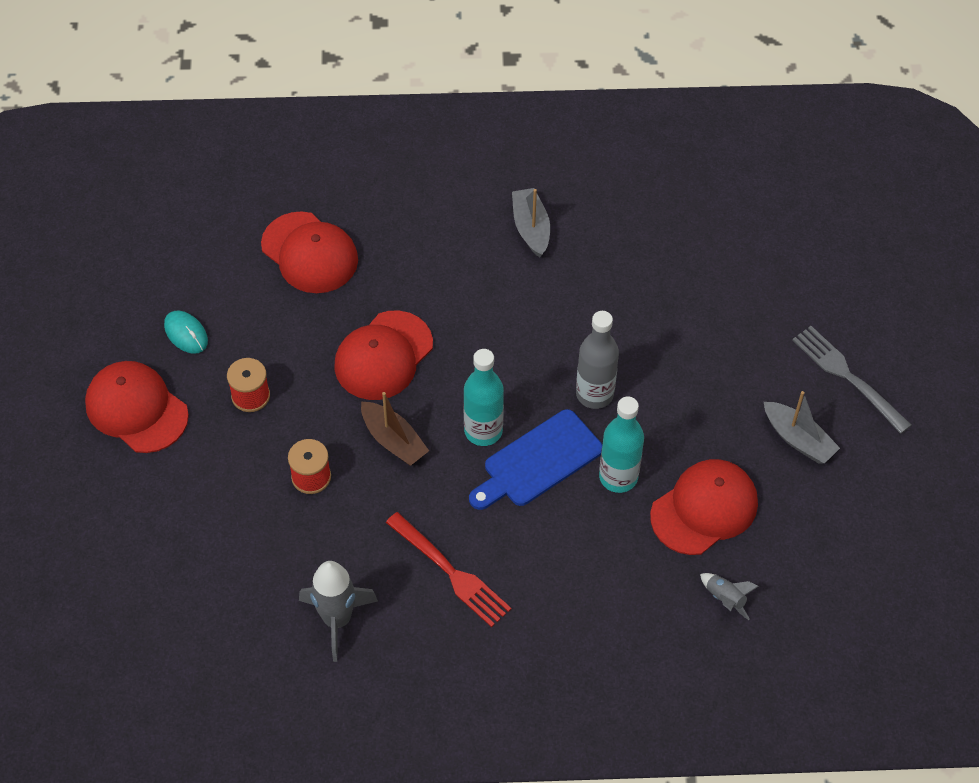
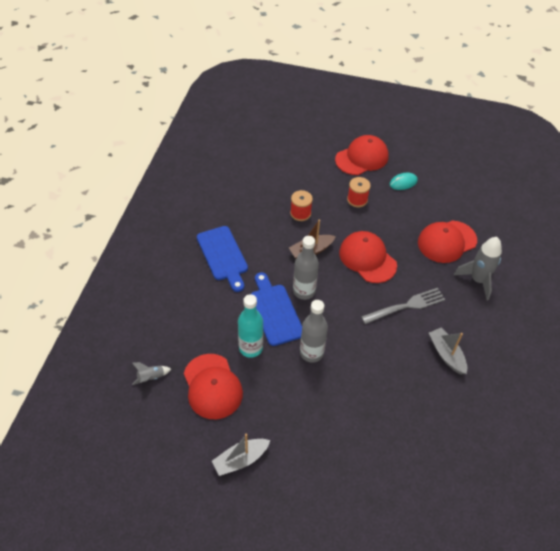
camera: 105 degrees right, 5 degrees down
(337, 619) = (217, 207): grey rocket -> grey rocket (477, 280)
(450, 572) = (223, 256): red fork -> blue cutting board
(483, 431) = (304, 291): turquoise bottle -> grey bottle
(531, 228) = (446, 354): grey boat -> grey boat turned 120 degrees counterclockwise
(847, 377) = (278, 513): grey fork -> grey fork (406, 306)

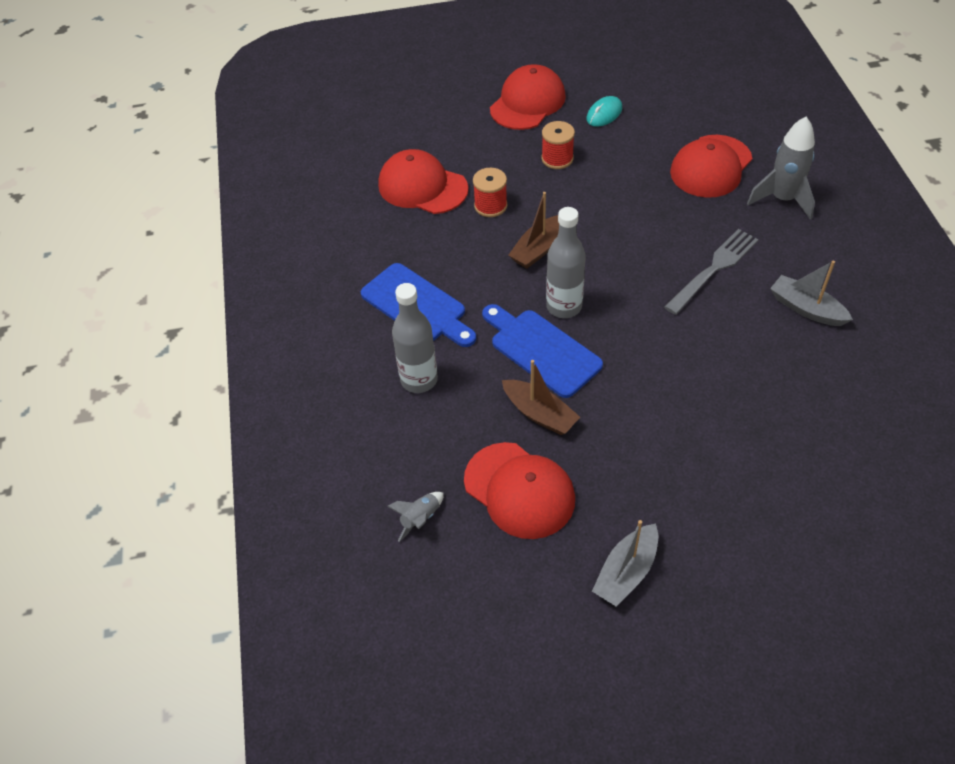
camera: 20 degrees left, 0 degrees up
(250, 348) = (539, 414): turquoise bottle -> brown boat
(311, 353) = (628, 383): grey bottle -> grey bottle (419, 380)
(367, 258) = (622, 229): red cap -> red cap (422, 187)

